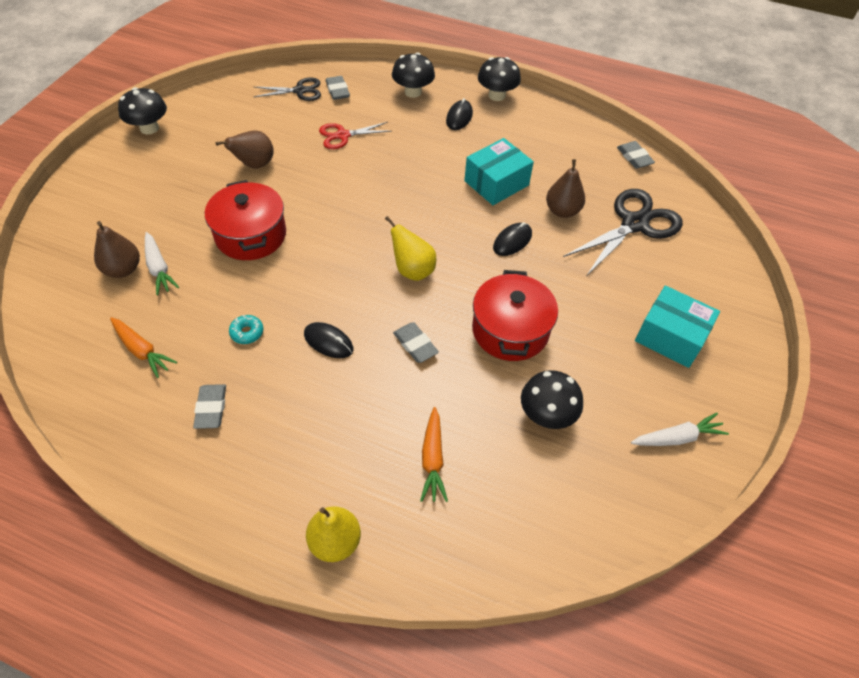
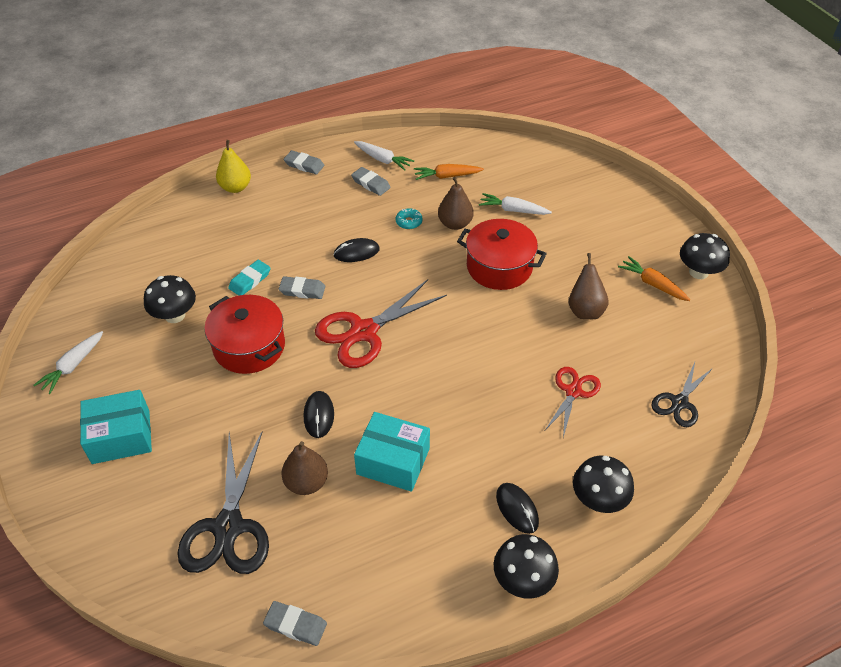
camera: 135 degrees right, 5 degrees down
(123, 269) = (529, 195): brown pear -> brown pear (455, 224)
(155, 430) = (382, 159): none -> white carrot
(337, 90) = (655, 434): grey eraser -> grey eraser (304, 165)
(412, 270) = (364, 332): yellow pear -> red scissors
(432, 459) = (223, 247): orange carrot -> orange carrot (653, 284)
(447, 394) = (250, 280): none -> turquoise eraser
(496, 183) = (393, 461): turquoise box -> turquoise box turned 75 degrees counterclockwise

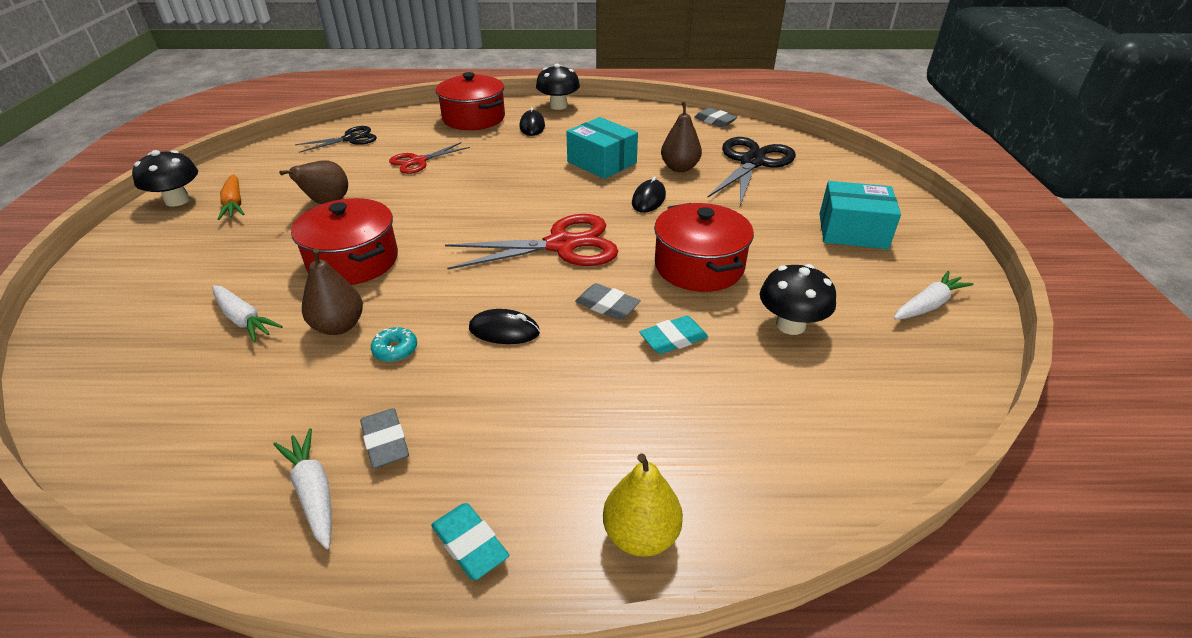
camera: 155 degrees left, 10 degrees down
(304, 165) = (470, 544): grey eraser -> turquoise eraser
(447, 176) = (254, 409): orange carrot -> none
(598, 499) = (474, 118): black mushroom -> red pot

